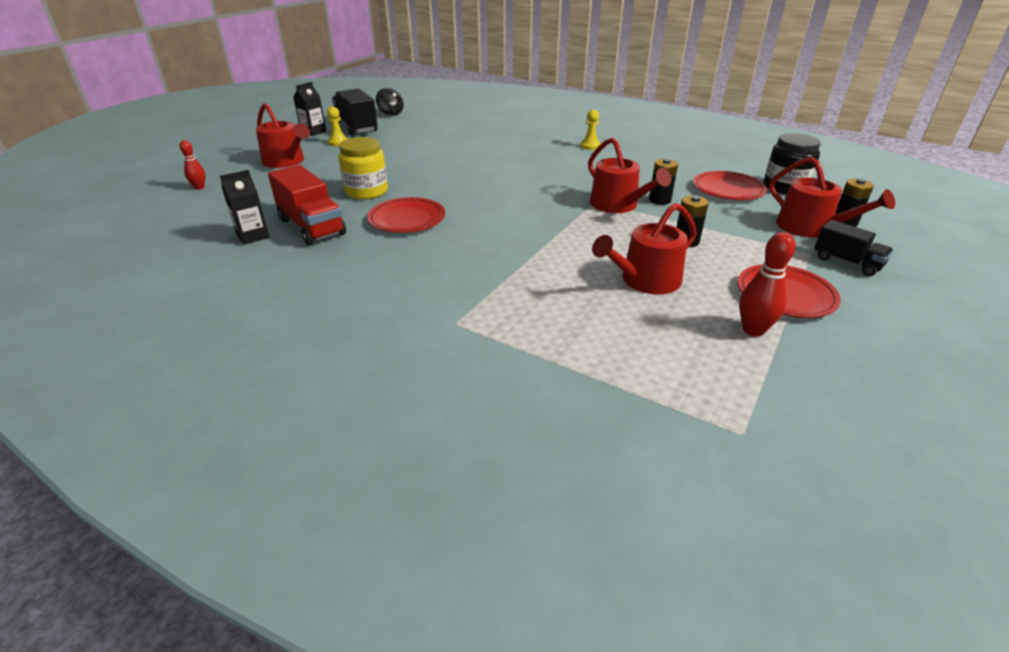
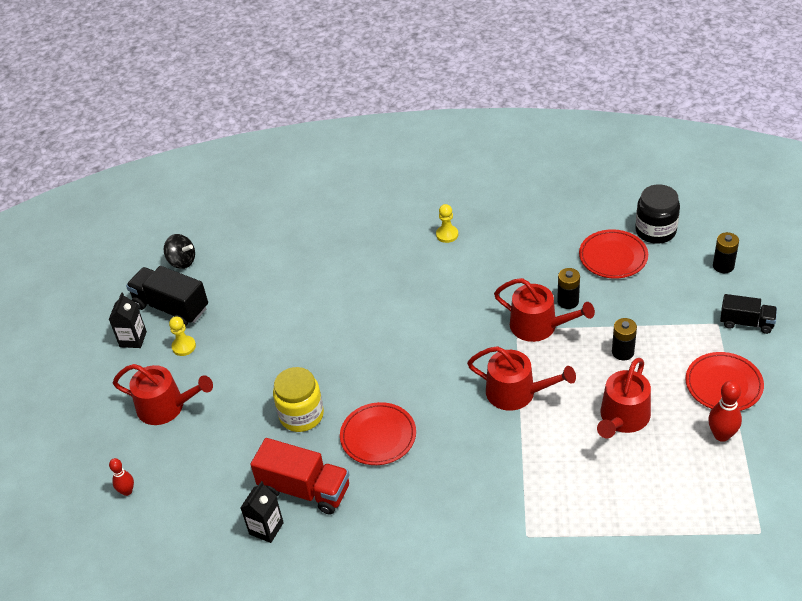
camera: 25 degrees left, 10 degrees up
(810, 228) = (702, 287): red watering can -> red watering can (517, 393)

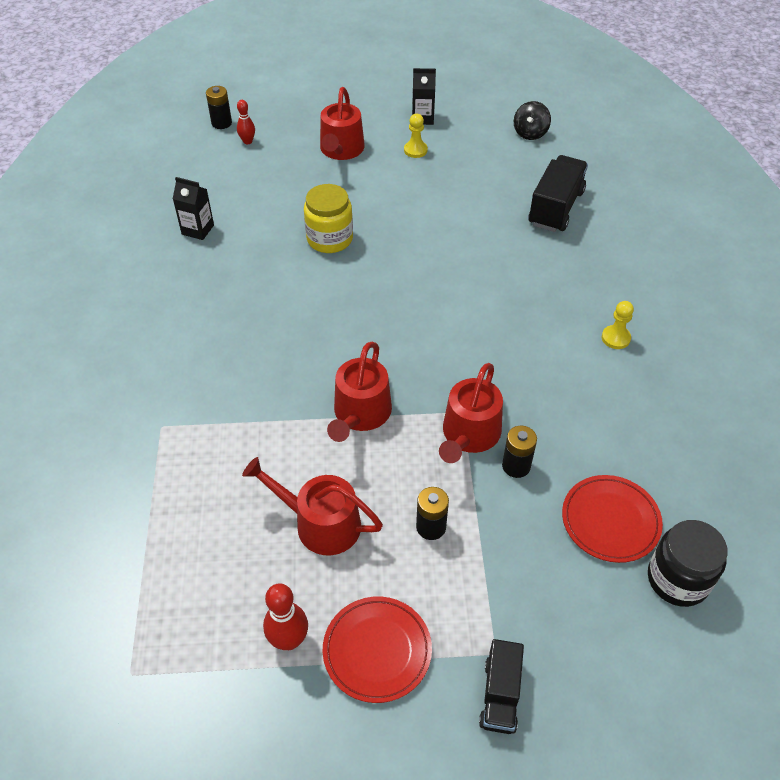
camera: 80 degrees right, 5 degrees up
(171, 307) = (466, 135): black truck -> black truck (555, 208)
(305, 489) = (238, 250): red truck -> none
(378, 436) = (300, 298): red plate -> none
(723, 266) = (618, 672): black battery -> black battery (221, 123)

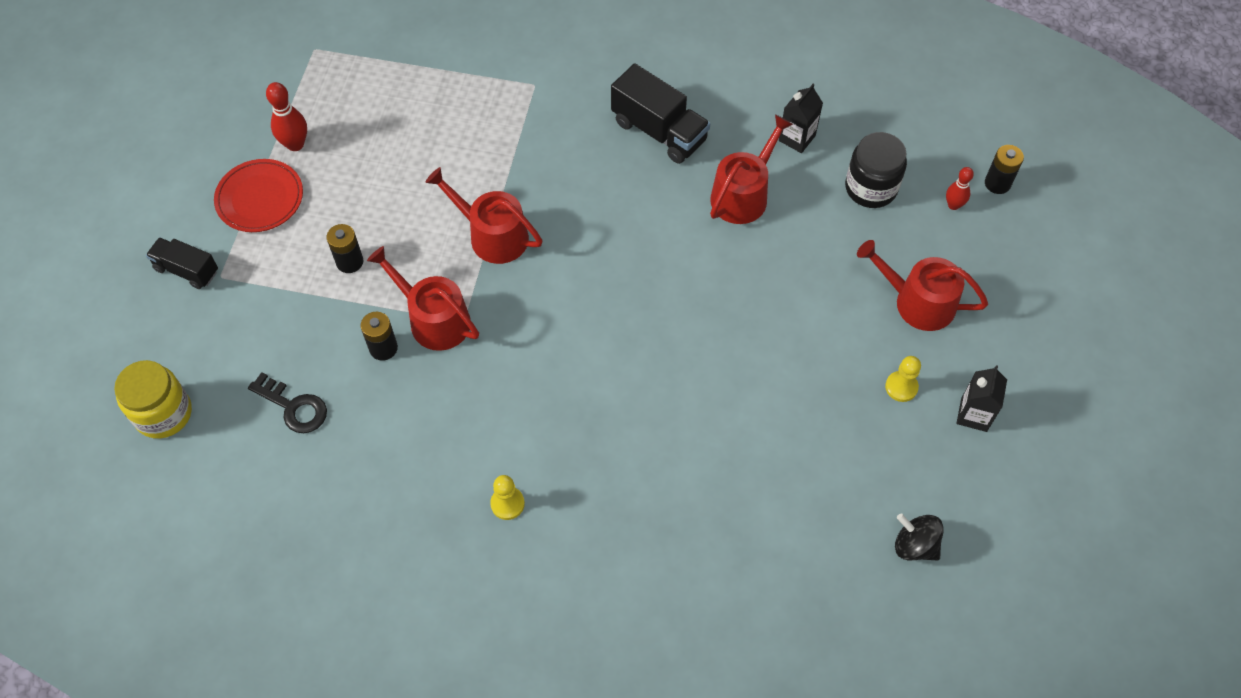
camera: 105 degrees right, 10 degrees up
(320, 523) = (388, 182): red watering can -> red watering can (743, 194)
(330, 239) = (750, 257): yellow jar -> yellow jar (163, 413)
(555, 208) = (745, 521): black truck -> black truck (659, 131)
(610, 521) = (294, 407): red plate -> black key
(678, 579) = (215, 440): black jar -> black jar (871, 188)

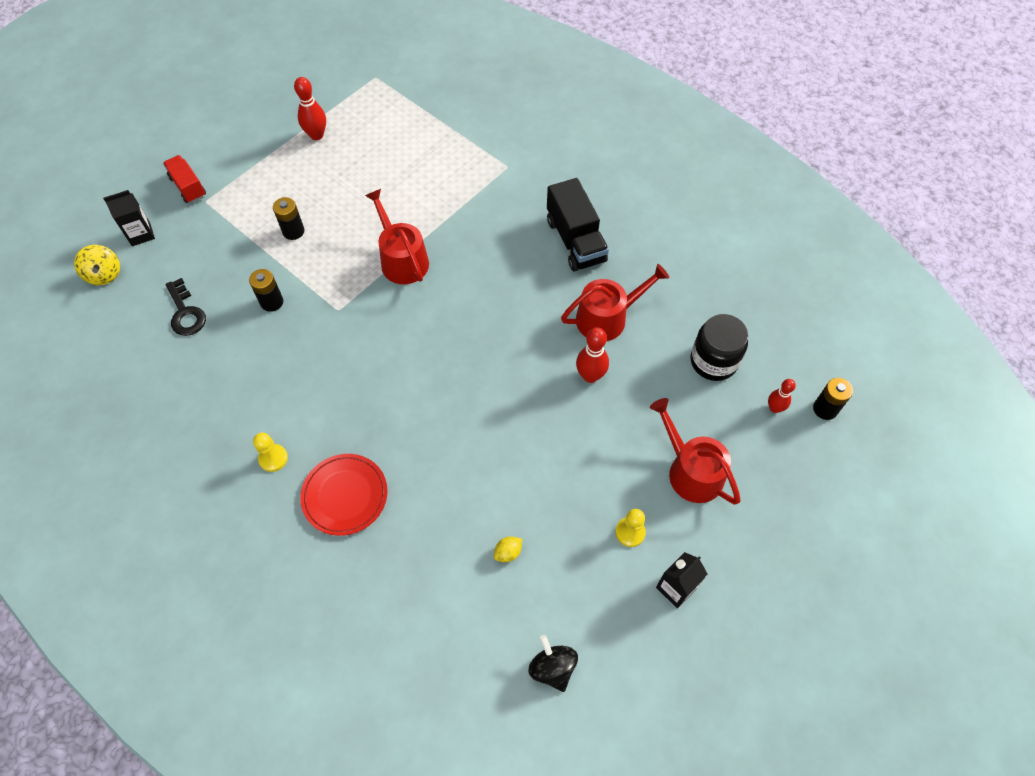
camera: 30 degrees right, 0 degrees up
(163, 413) = (104, 274): yellow jar -> yellow spinning top
(187, 270) = (188, 187): black truck -> red truck
(260, 198) = (268, 161): red plate -> red plate (345, 496)
(434, 319) = (319, 299): red watering can -> none
(766, 259) = (590, 376): none -> red bowling pin
(797, 138) = (679, 295): black carton -> black carton (141, 234)
(804, 466) = (508, 552): none -> yellow lemon

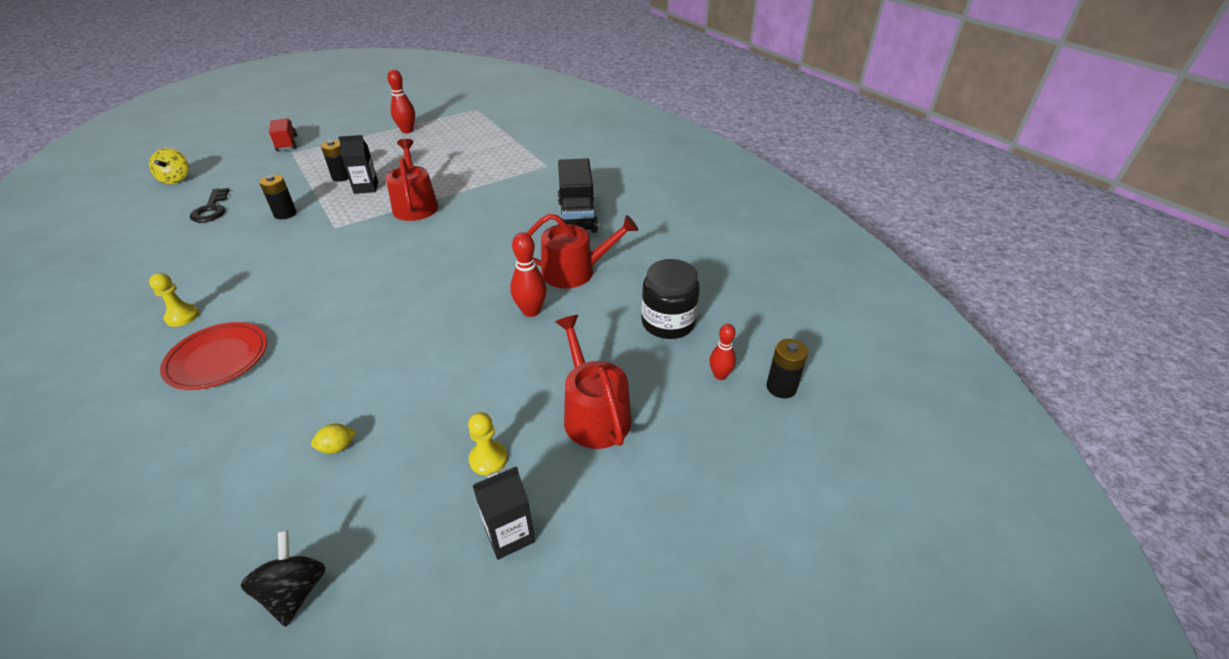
camera: 15 degrees right, 20 degrees down
(141, 234) = (226, 162): black carton -> black carton (366, 188)

